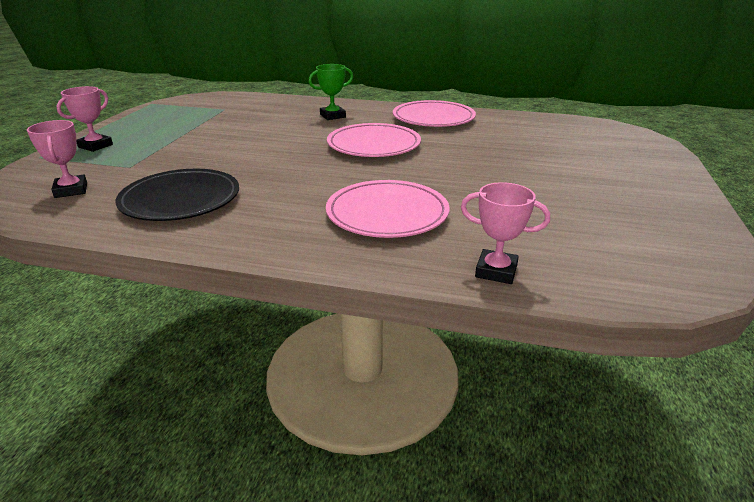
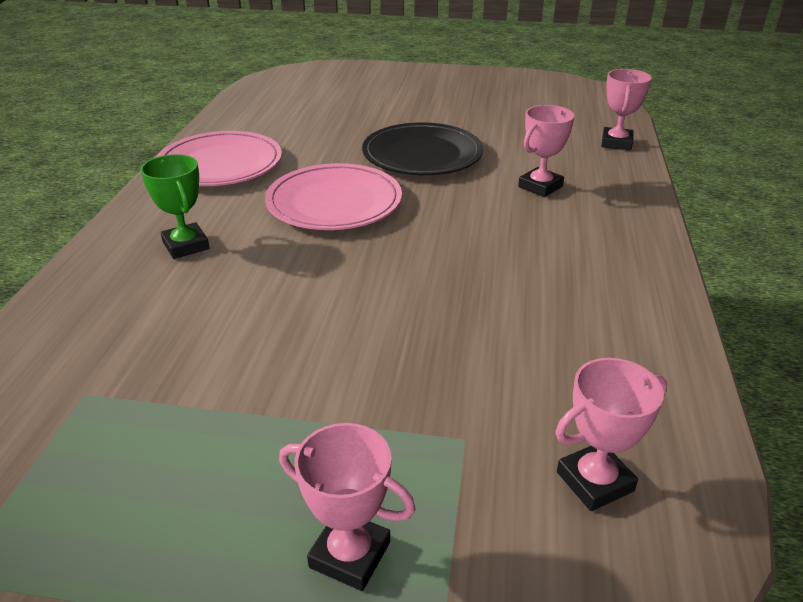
camera: 95 degrees left, 5 degrees up
(180, 200) = (572, 334): black plate -> black plate (422, 155)
(387, 213) = (540, 186): pink plate -> pink trophy

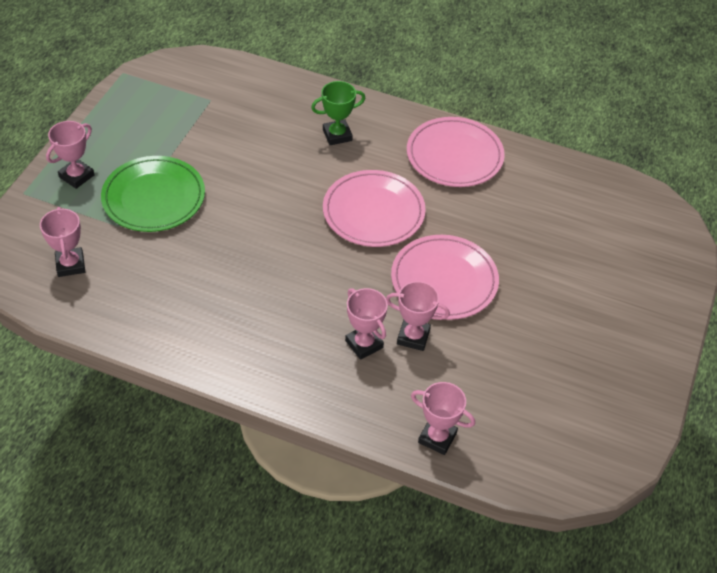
camera: 100 degrees right, 15 degrees up
(375, 408) = (154, 197): none -> green plate
(422, 155) = (444, 280): black plate -> pink plate
(509, 163) = (413, 337): none -> pink trophy

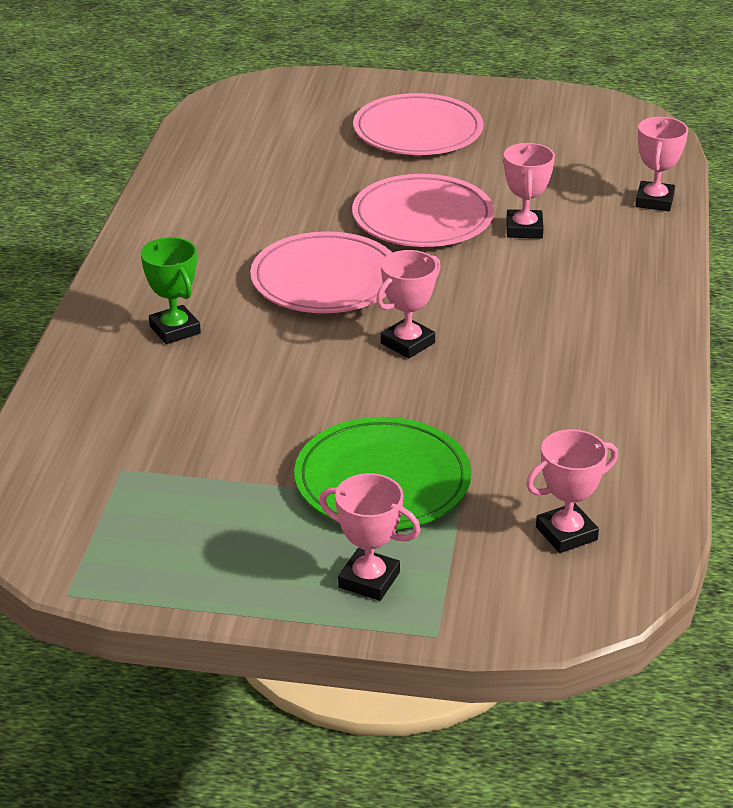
camera: 100 degrees left, 15 degrees down
(364, 344) = (556, 260): pink trophy -> pink trophy (407, 343)
(454, 156) = (188, 231): pink plate -> pink plate (418, 131)

